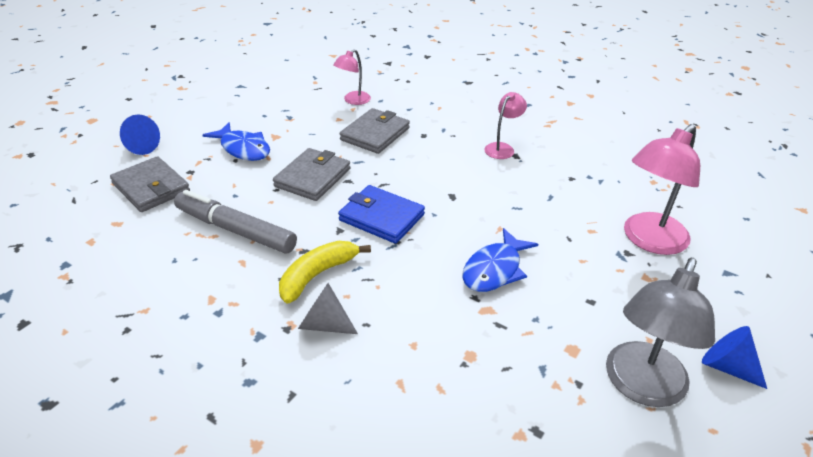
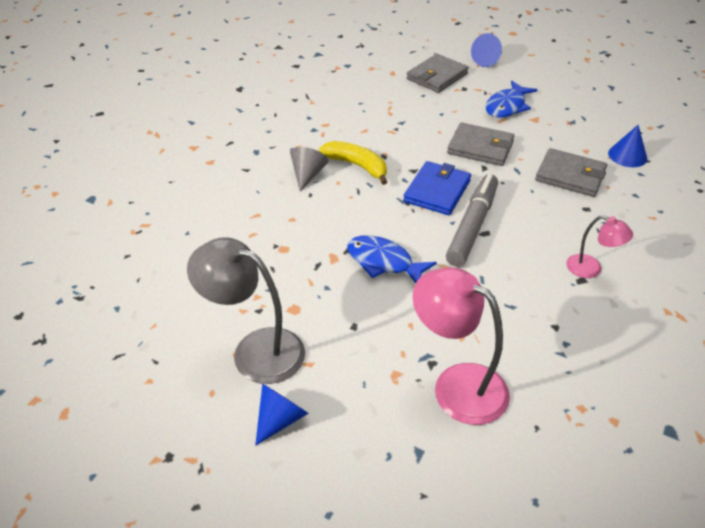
camera: 85 degrees right, 5 degrees up
(235, 230) = (398, 121): grey marker -> grey marker (472, 226)
(353, 101) = (627, 155): pink lamp -> blue cone

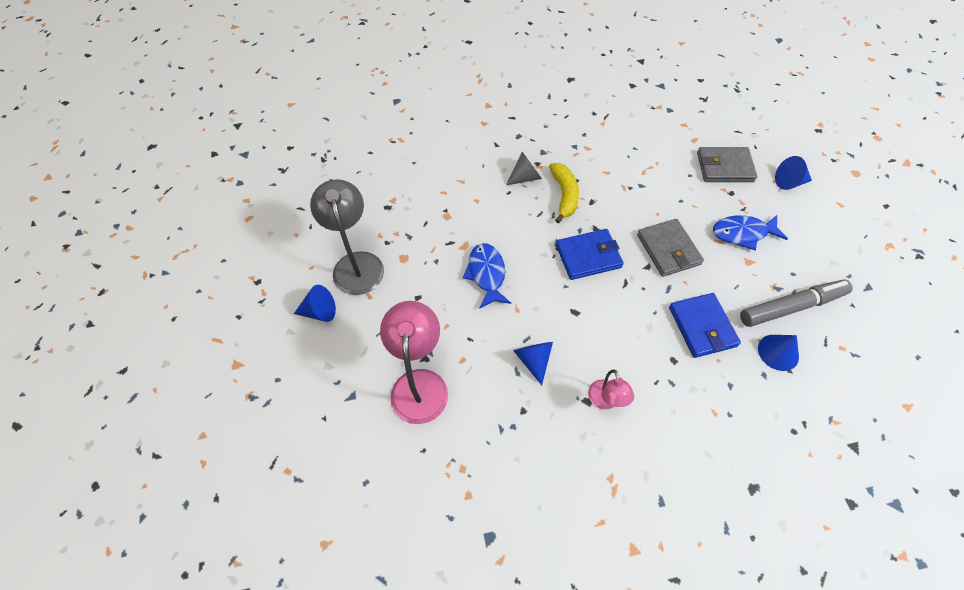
camera: 50 degrees right, 15 degrees up
(472, 226) = (574, 300): grey marker -> grey marker (791, 307)
(509, 287) = (533, 360): none -> blue cone
(570, 176) = (702, 327): grey wallet -> blue wallet

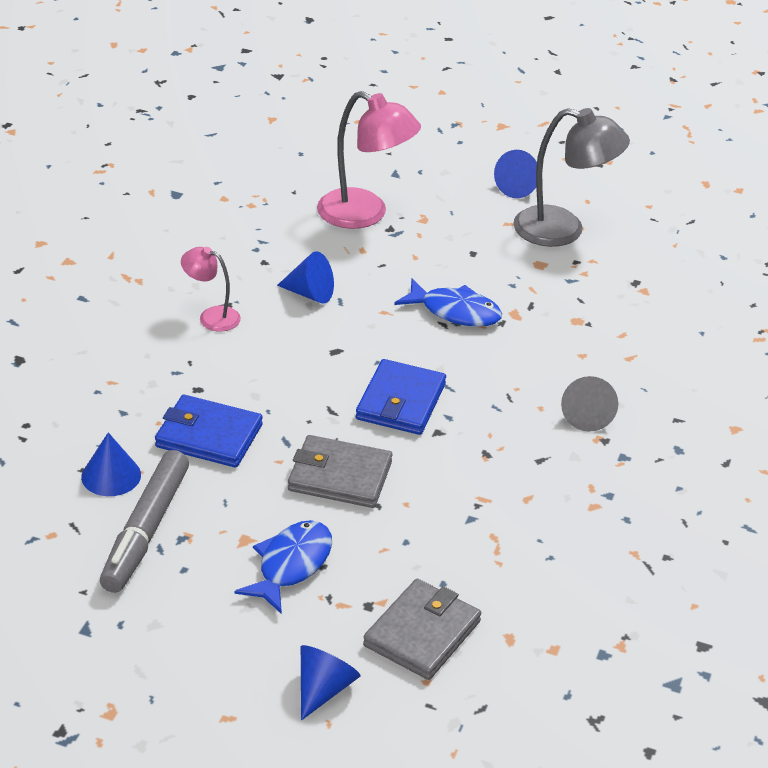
camera: 120 degrees right, 20 degrees down
(564, 195) = (521, 434): yellow banana -> none

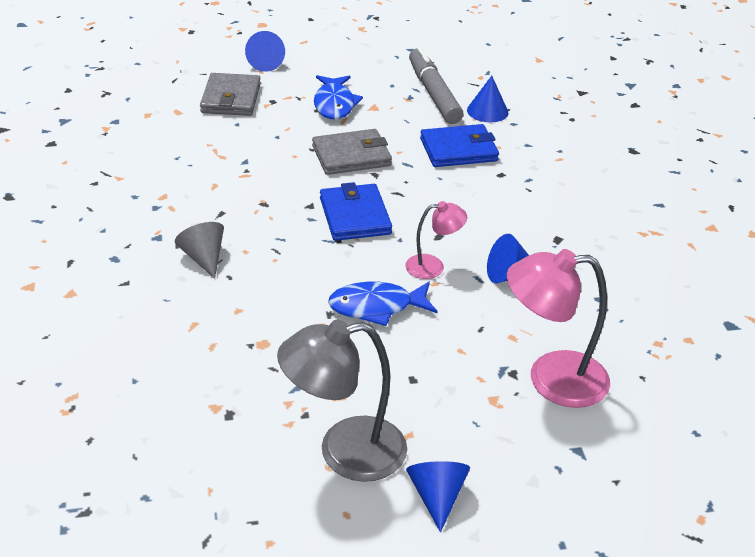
camera: 150 degrees right, 0 degrees up
(211, 316) = (556, 226): pink lamp -> pink lamp (433, 266)

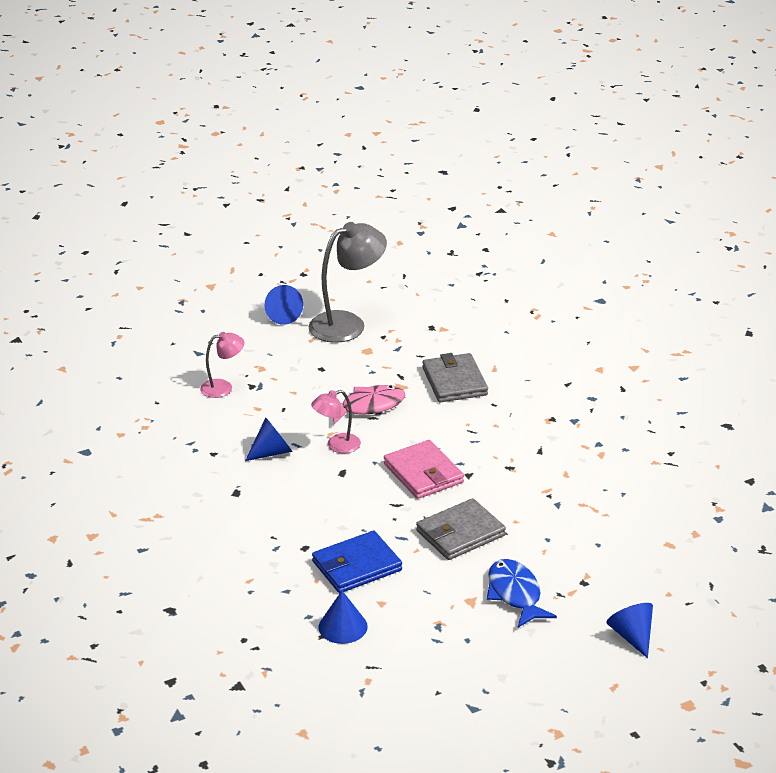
camera: 165 degrees right, 5 degrees down
(203, 258) = (524, 413): grey cone -> none
(231, 98) = (629, 574): grey wallet -> grey wallet (454, 382)
(355, 216) = (423, 473): blue wallet -> pink wallet
(376, 307) = (368, 407): blue fish -> pink fish
(433, 94) = (413, 638): grey marker -> none
(551, 379) = (223, 387): pink lamp -> pink lamp, size x0.54

